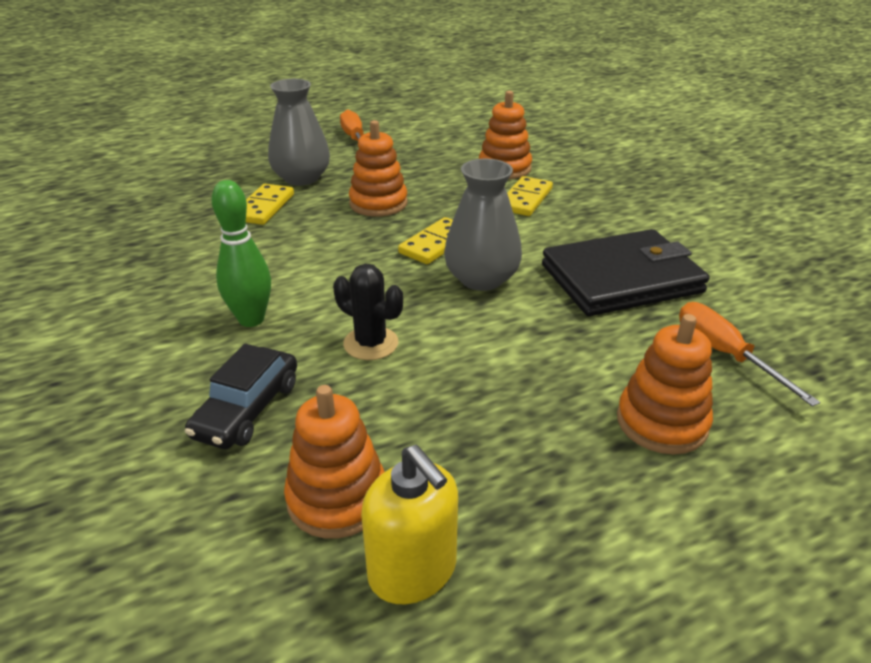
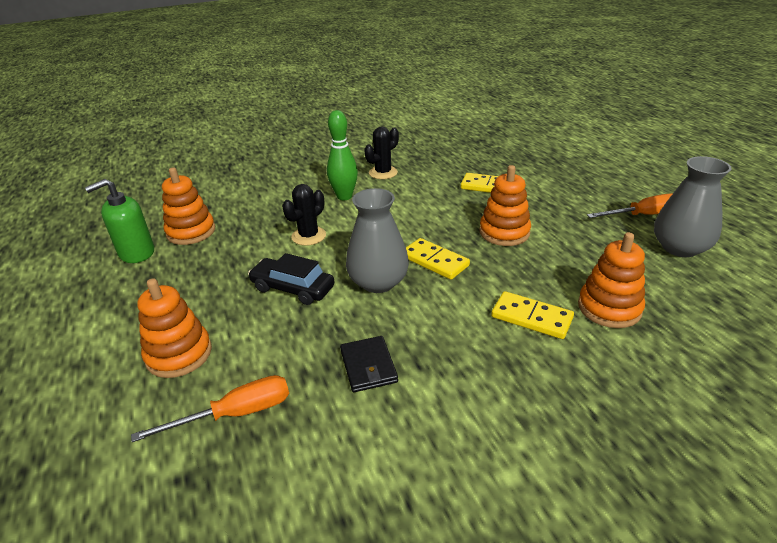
camera: 95 degrees right, 0 degrees up
(180, 287) = (383, 173): none -> black cactus
(247, 409) = (265, 203): black car -> black car (293, 288)
(301, 178) = (543, 196): grey vase -> grey vase (679, 248)
(413, 571) = (136, 253): yellow soap dispenser -> green soap dispenser
(621, 279) = (368, 366): black wallet -> black wallet, size x0.47

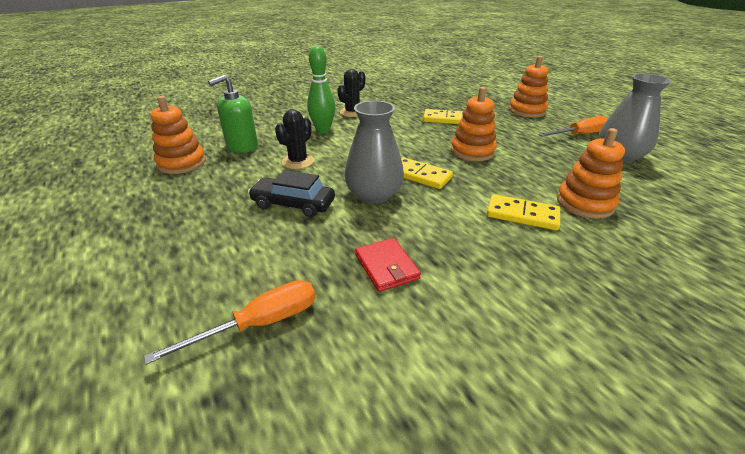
camera: 10 degrees left, 0 degrees up
(136, 253) = (127, 183): green soap dispenser -> green soap dispenser (242, 146)
(179, 354) = (186, 270): orange stacking toy -> orange stacking toy (527, 111)
(368, 366) = (386, 266): black wallet -> red wallet

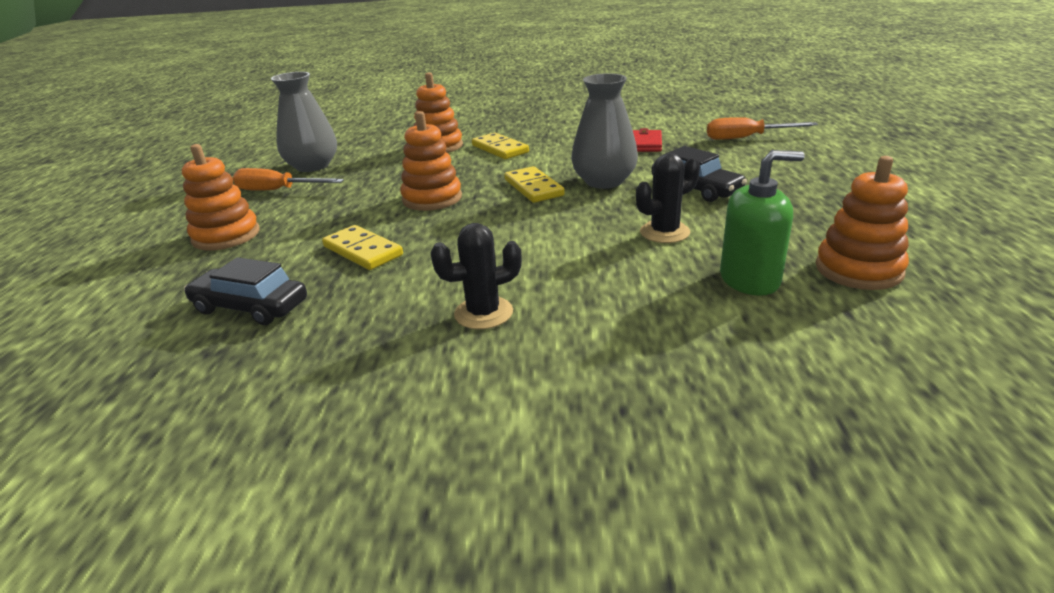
camera: 145 degrees left, 5 degrees down
(323, 130) = (585, 279): green bowling pin -> none
(443, 97) = (250, 307): none -> black car

